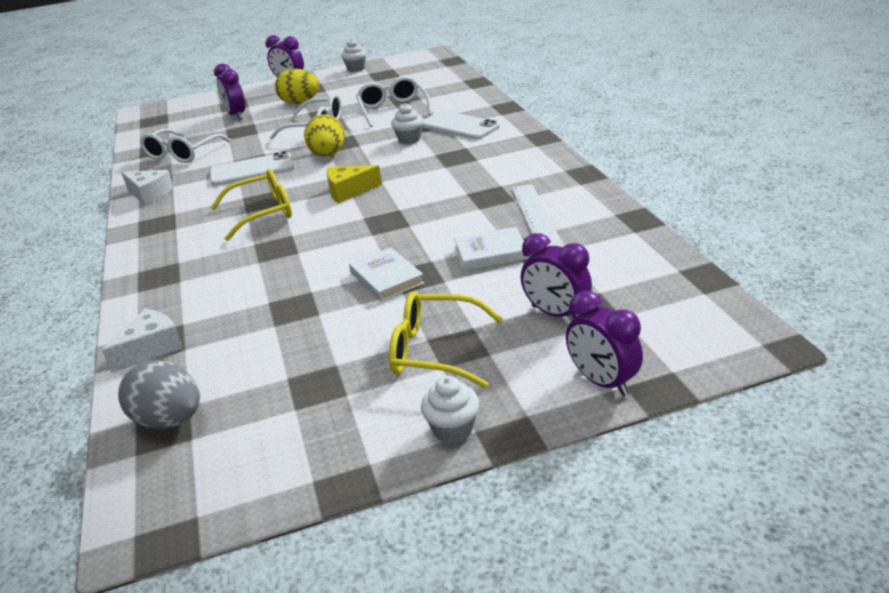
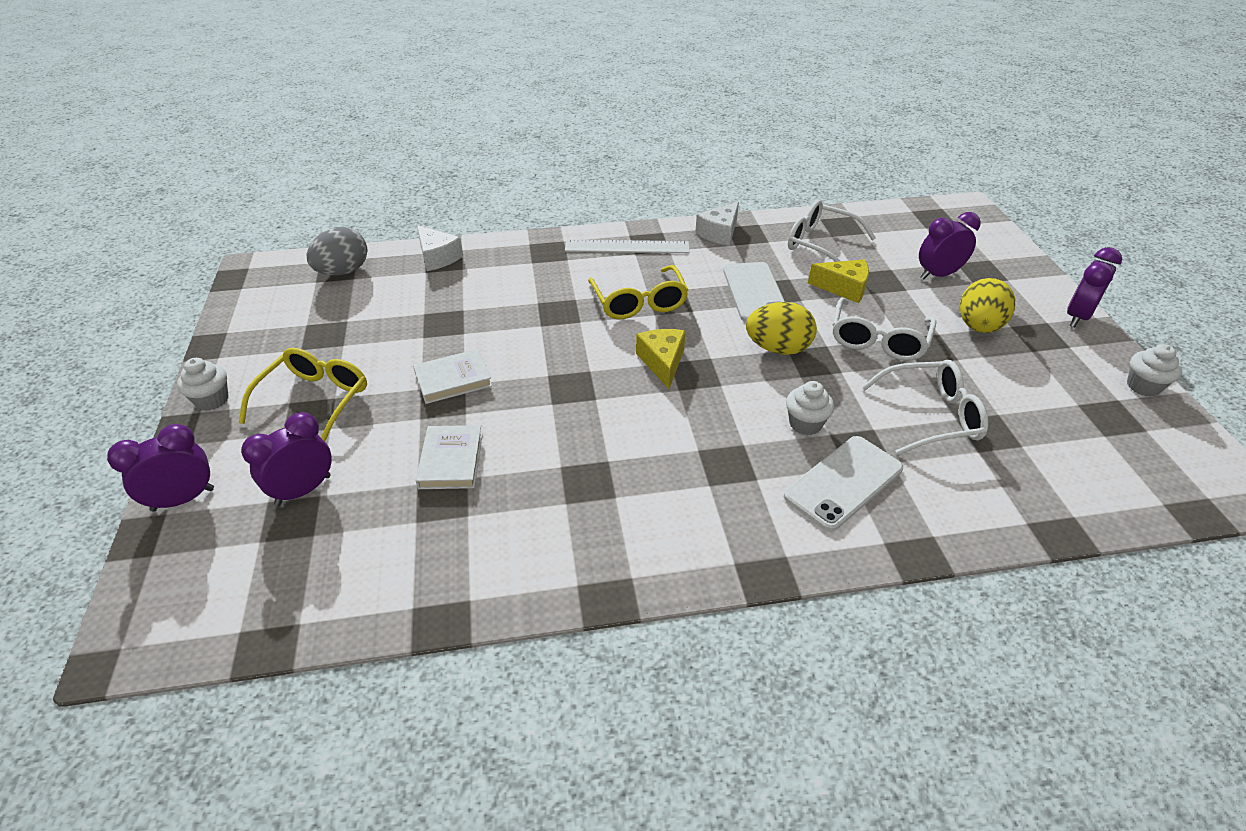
camera: 95 degrees right, 10 degrees up
(249, 141) = (843, 288): none -> yellow cheese
(536, 217) = (508, 515): white ruler -> white ruler (627, 247)

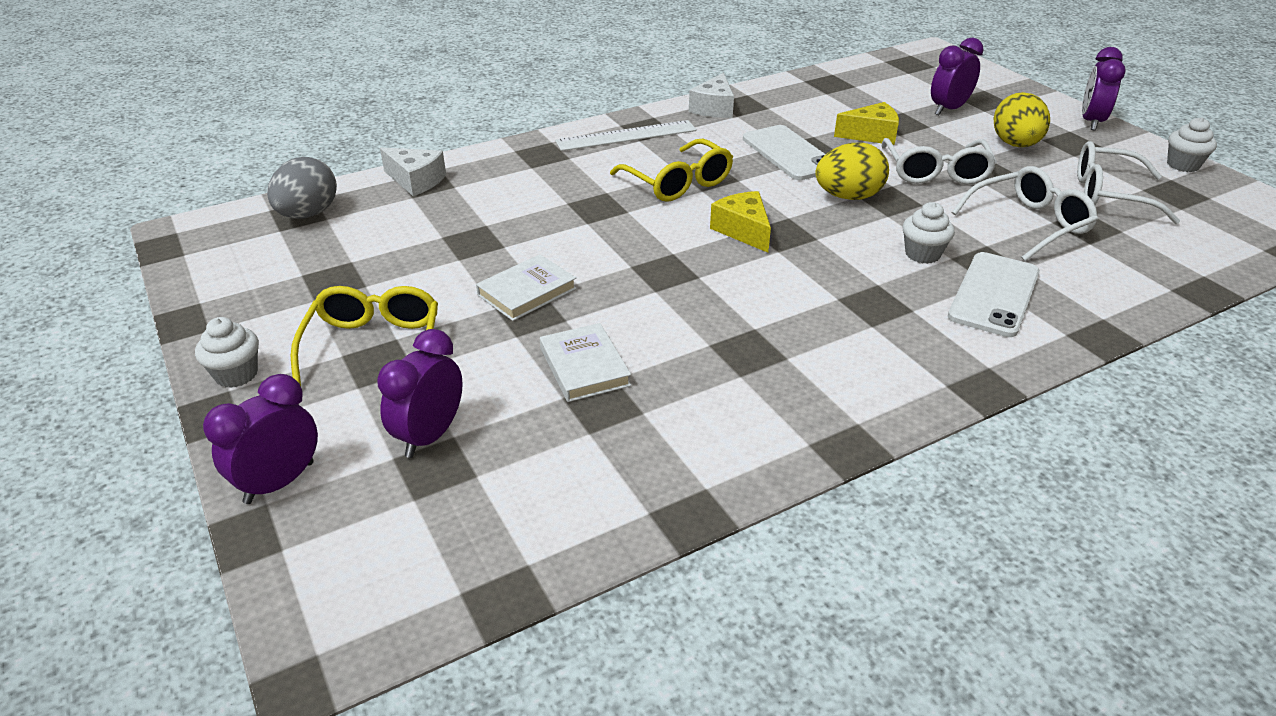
camera: 20 degrees left, 5 degrees down
(820, 244) = (820, 102): white glasses -> white glasses (1108, 195)

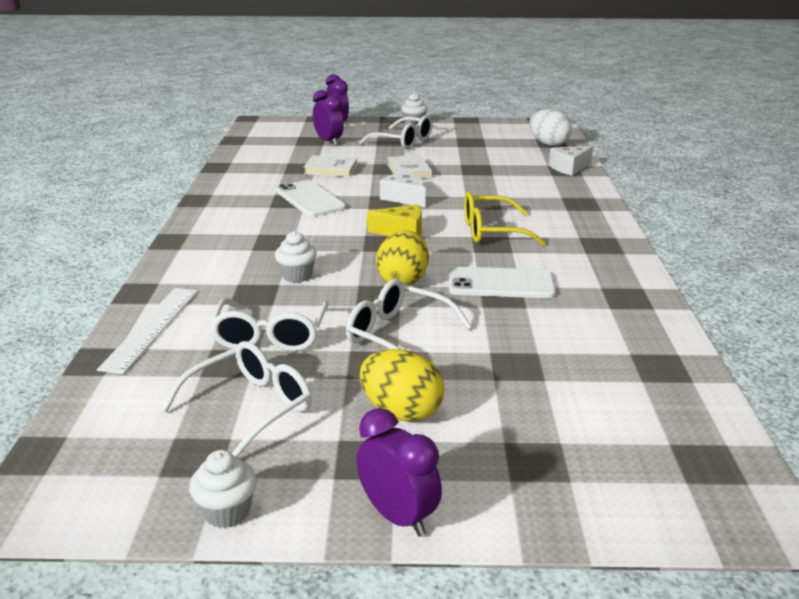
camera: 120 degrees right, 10 degrees down
(308, 214) = (548, 144): grey egg -> white egg
(374, 346) = (403, 142): yellow glasses -> white glasses
(626, 136) = (591, 234): white ruler -> white ruler (151, 328)
(714, 108) = (626, 282): white cheese -> white cheese (403, 198)
(871, 135) = (503, 336): yellow cheese -> none
(948, 109) = (527, 414): purple clock -> none
(994, 294) = (224, 279): white phone -> white phone (310, 199)

